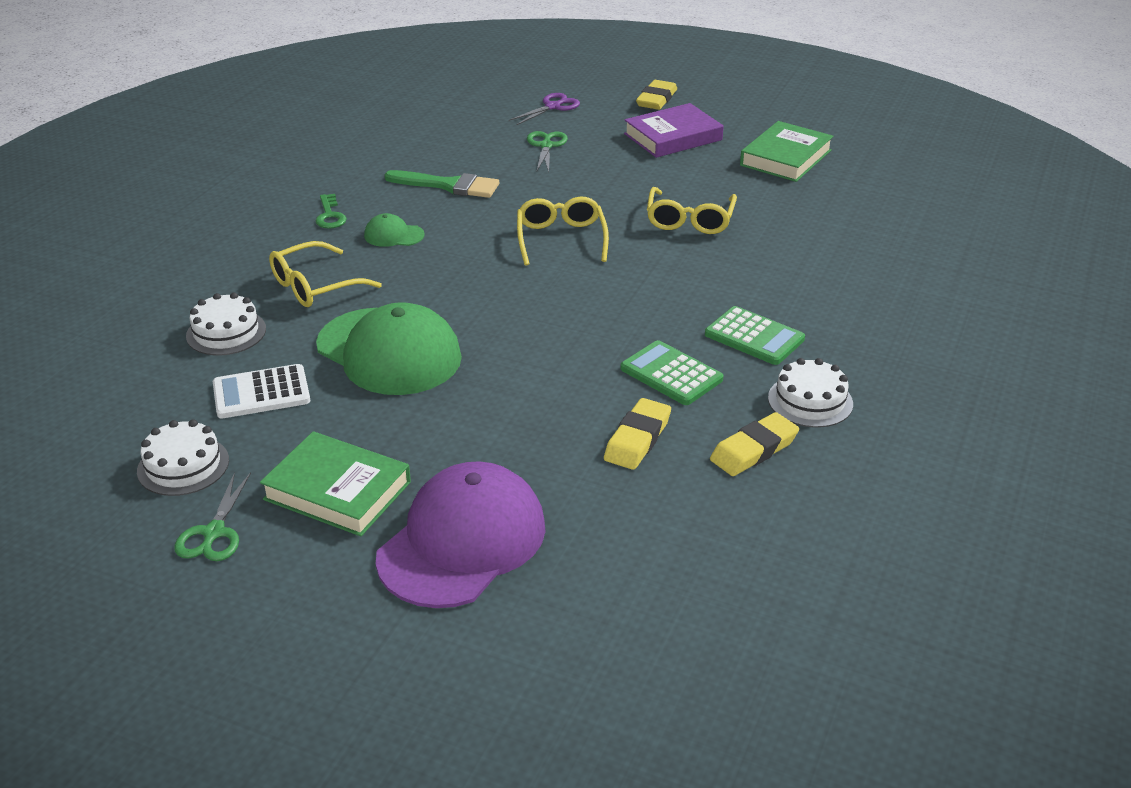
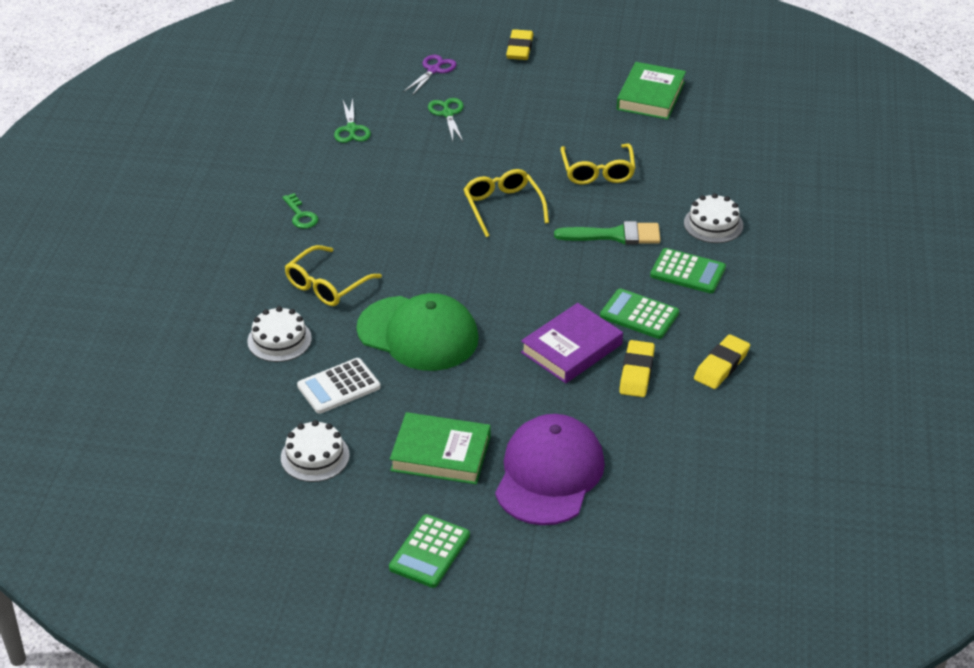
camera: 15 degrees left, 5 degrees up
(214, 533) = (369, 502): green scissors -> green scissors (351, 129)
(251, 611) = (429, 552): none -> green calculator
(394, 235) = (365, 226): green cap -> none
(449, 185) = (385, 168): green brush -> green brush (615, 235)
(673, 137) = (550, 88): purple book -> purple book (571, 348)
(810, 401) = (747, 319): white cake -> white cake (713, 224)

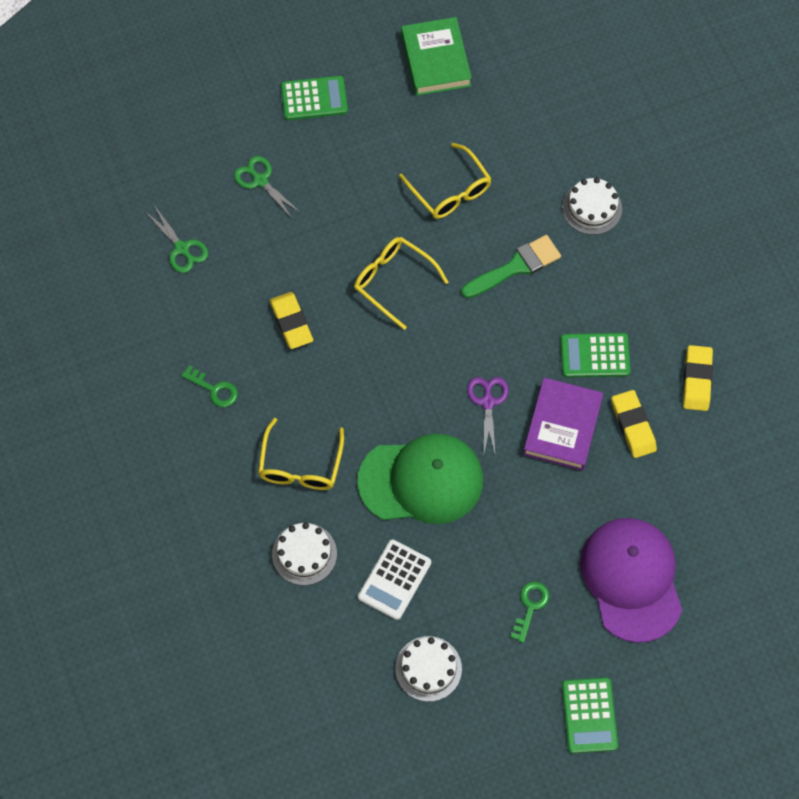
camera: 30 degrees left, 25 degrees up
(434, 70) = (205, 124): purple scissors -> purple scissors (488, 402)
(440, 453) = (530, 607): green book -> green key
(520, 48) = (269, 51): yellow eraser -> yellow eraser (291, 322)
(687, 272) = (605, 281): green calculator -> green calculator (314, 98)

